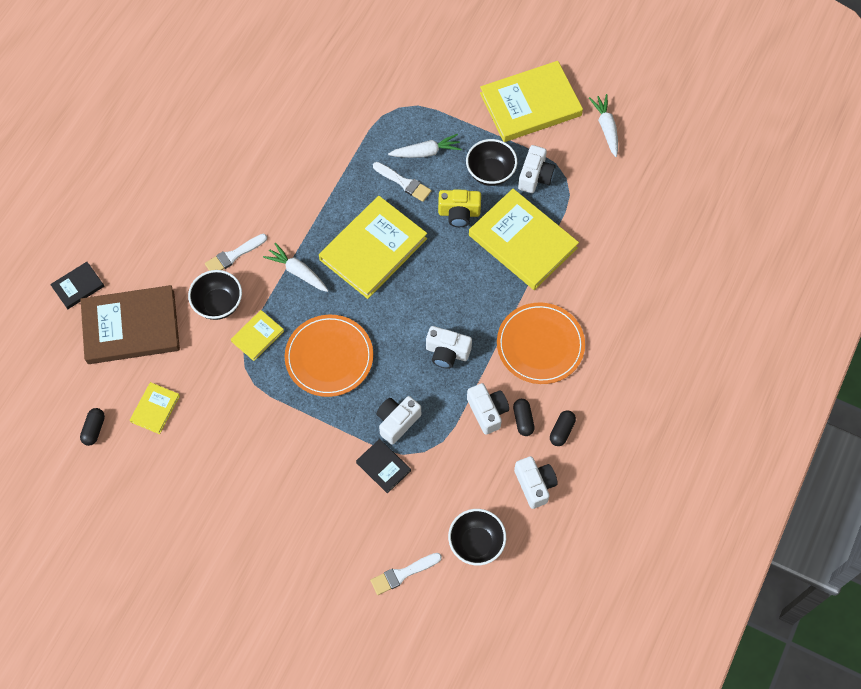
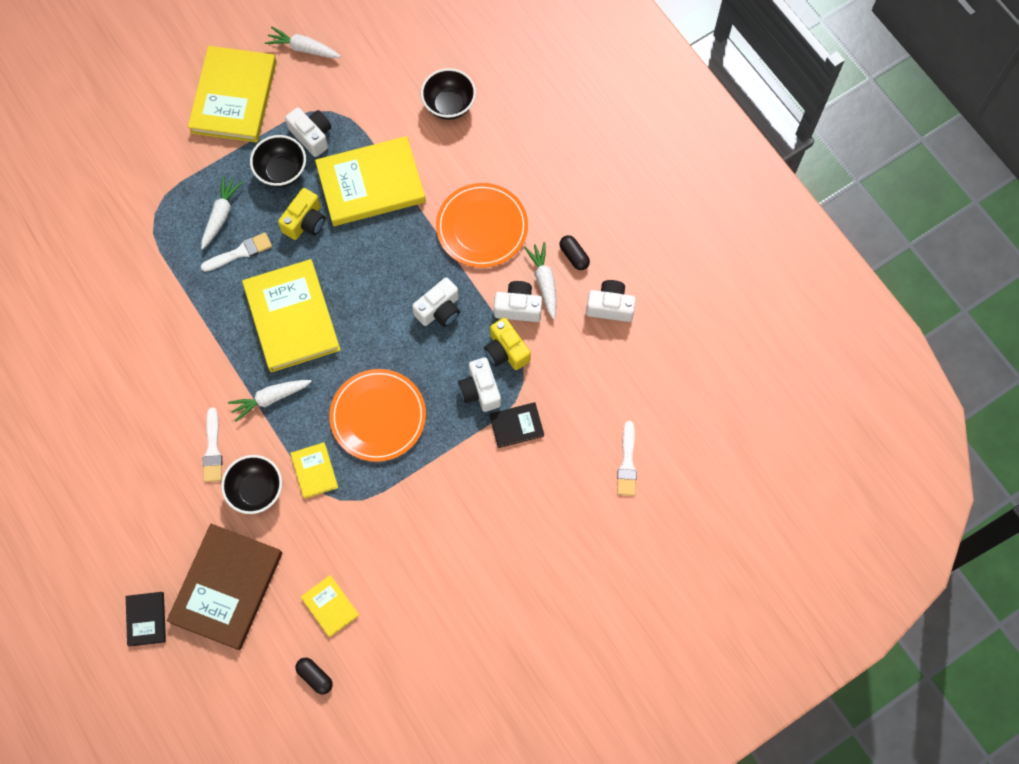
camera: 60 degrees left, 5 degrees up
(443, 423) = (506, 351): none -> yellow camera
(476, 543) = (635, 385): black bowl -> black bowl (449, 105)
(523, 420) = (544, 282): black capsule -> white carrot

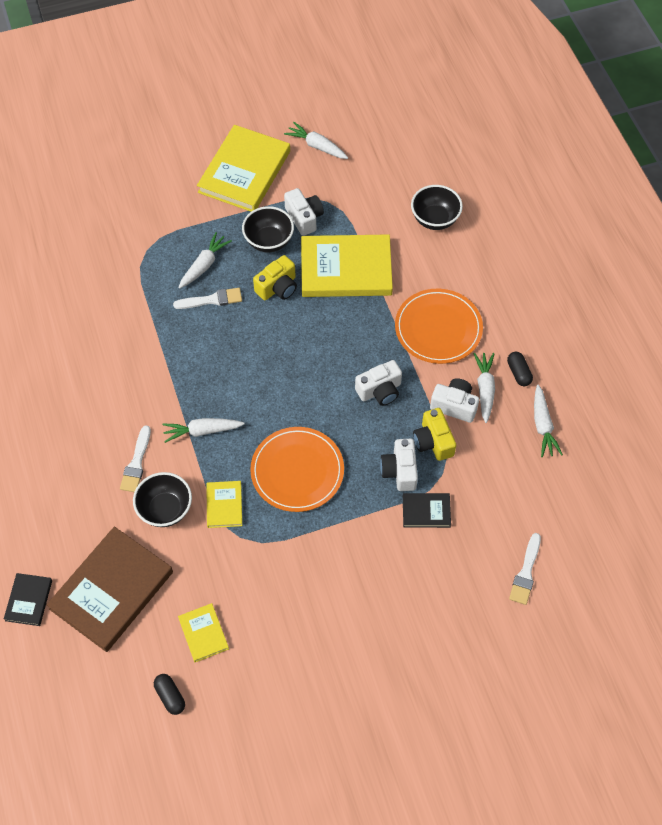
camera: 15 degrees right, 10 degrees down
(292, 317) = (242, 366): yellow book -> none
(610, 306) = (542, 425): white camera -> white carrot

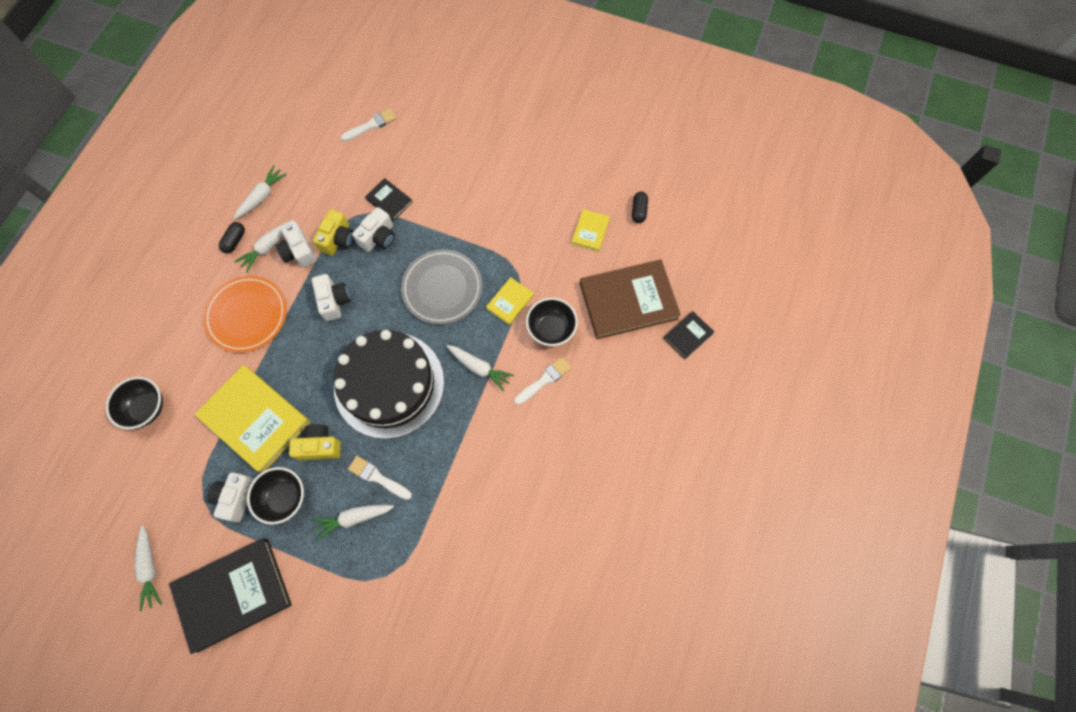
camera: 140 degrees left, 10 degrees up
(244, 172) = (233, 594): yellow book -> black book
(267, 365) = (389, 384): none -> black cake
(297, 471) = (442, 288): orange plate -> grey plate
(380, 390) = (334, 301): white camera -> white camera turned 60 degrees clockwise

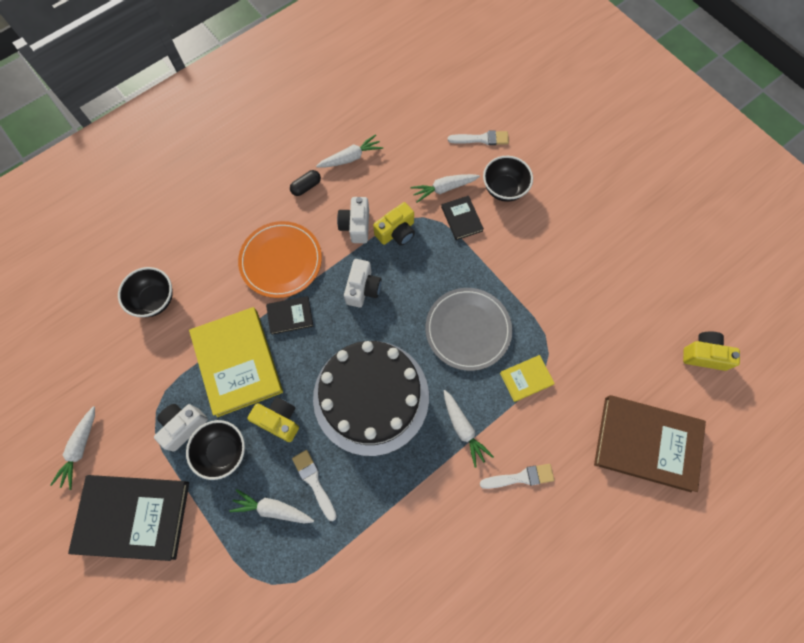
camera: 30 degrees right, 0 degrees up
(268, 247) = (331, 207): white carrot -> white carrot (444, 189)
(378, 237) = (434, 249): white camera -> none
(551, 329) = (553, 429): black bowl -> black bowl (504, 189)
(590, 231) = (643, 350): yellow book -> none
(638, 211) = (704, 355): black capsule -> yellow camera
(688, 335) = (693, 515): black book -> black book (290, 316)

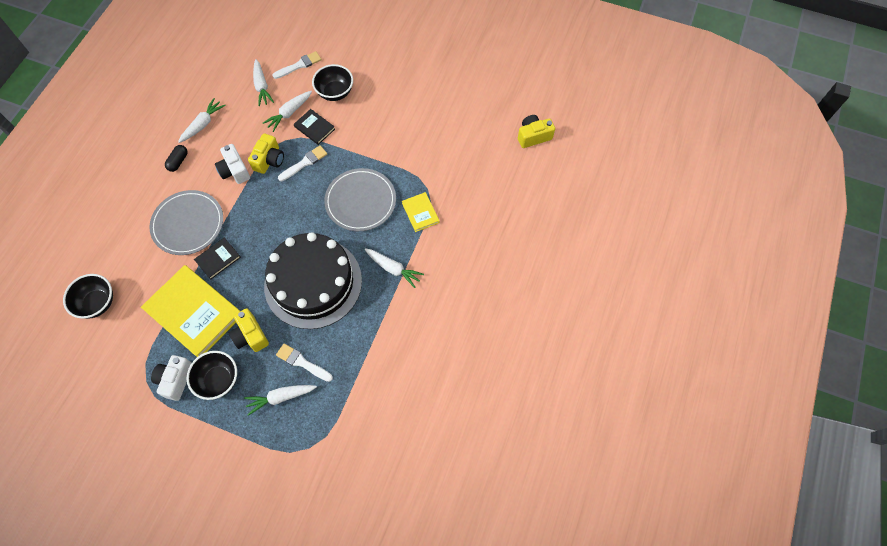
camera: 30 degrees left, 5 degrees down
(80, 448) = (97, 441): white carrot -> white carrot (262, 86)
(134, 516) = (172, 463): black book -> none
(279, 420) = (250, 335): yellow camera -> yellow camera turned 120 degrees counterclockwise
(281, 261) = (188, 224): orange plate -> grey plate
(363, 288) = (265, 212): white camera -> none
(520, 477) = (451, 279): white brush -> white brush (304, 163)
(526, 379) = (420, 213): yellow book -> yellow book turned 60 degrees counterclockwise
(647, 443) = (524, 212): brown book -> none

